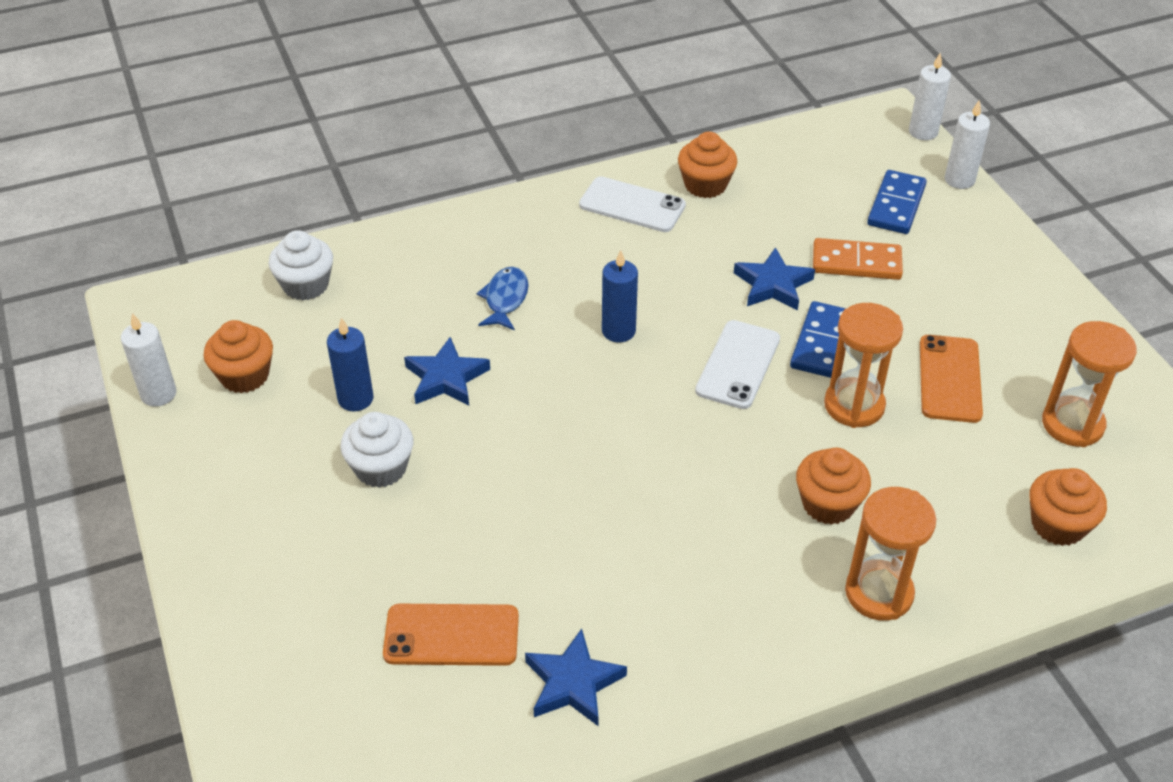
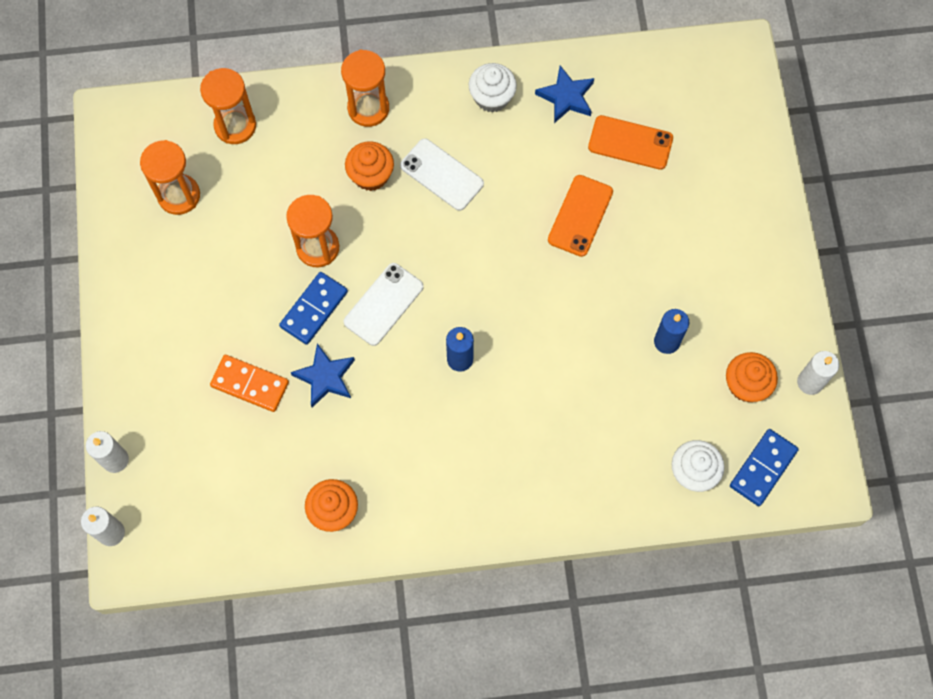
camera: 165 degrees left, 25 degrees up
(381, 468) = (656, 275): white cupcake -> white cupcake (492, 97)
(446, 378) = (598, 345): blue star -> none
(505, 299) = (537, 415): blue fish -> none
(632, 205) = (405, 500): white phone -> white phone (441, 175)
(896, 205) = (185, 442): blue domino -> blue domino (763, 468)
(949, 379) = (239, 254): orange phone -> orange phone (580, 216)
(1058, 525) = (235, 126): orange cupcake -> orange hourglass

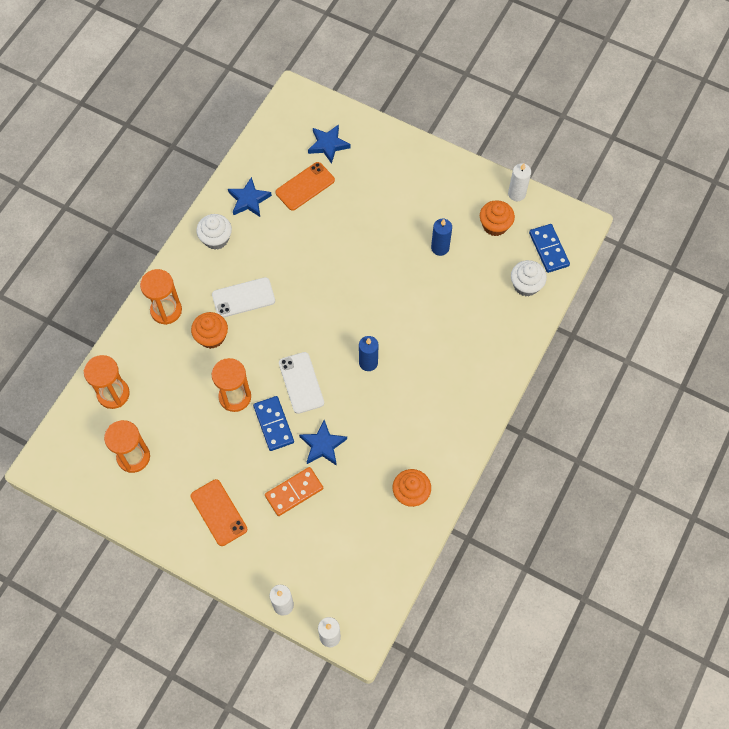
camera: 55 degrees left, 5 degrees down
(580, 216) = (329, 241): orange phone -> orange phone (219, 512)
(704, 130) = (328, 145): none -> blue star

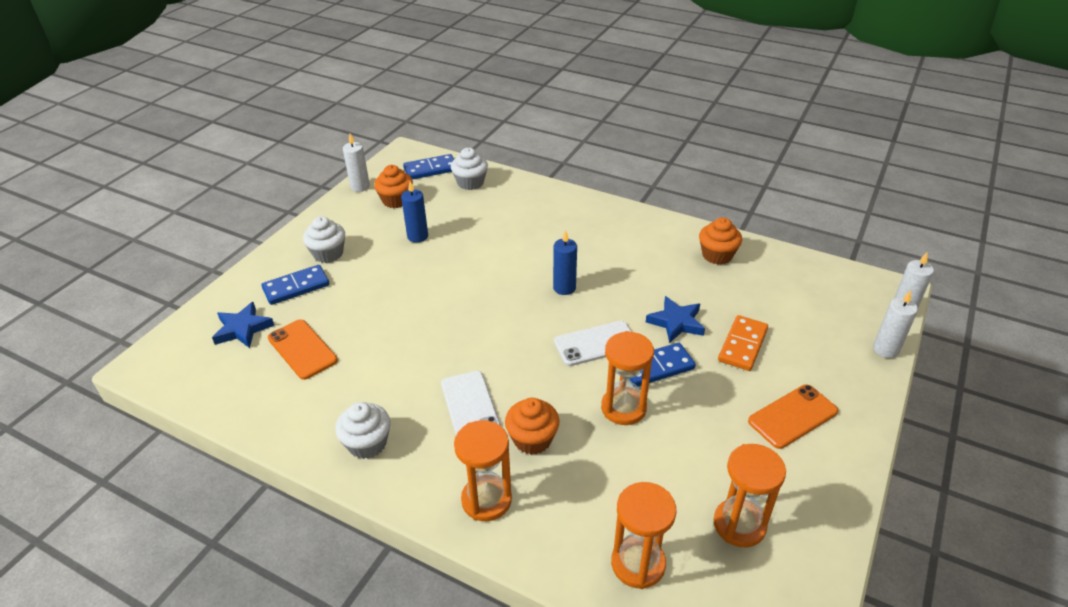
camera: 90 degrees left, 25 degrees down
(249, 200) = (308, 408): blue star -> none
(294, 492) = (743, 345): orange domino -> orange domino turned 60 degrees clockwise
(374, 170) = (296, 287): none -> blue domino
(416, 184) = (328, 253): none -> white cupcake

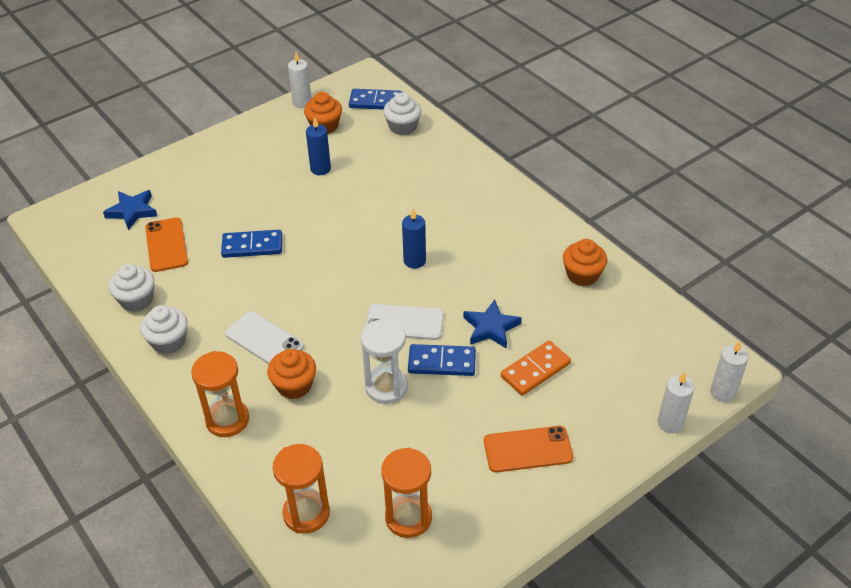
camera: 25 degrees right, 5 degrees up
(296, 287) = (193, 187): blue domino -> blue domino (252, 246)
(328, 253) = (236, 162): white cupcake -> white cupcake (136, 300)
(470, 406) = (264, 340): white phone -> white phone turned 60 degrees counterclockwise
(623, 408) = (386, 387): orange hourglass -> white hourglass

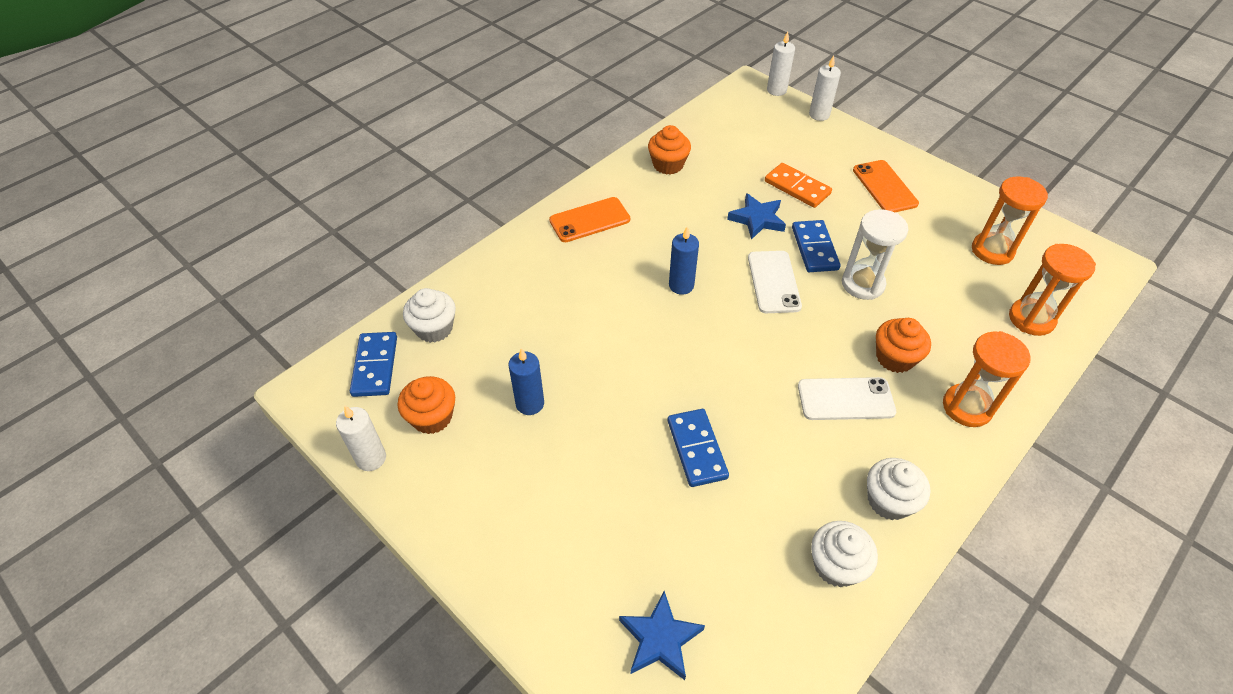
camera: 100 degrees left, 5 degrees up
(166, 245) = (721, 560): orange phone -> orange phone (589, 220)
(264, 340) = (845, 399): white phone -> white phone turned 60 degrees clockwise

